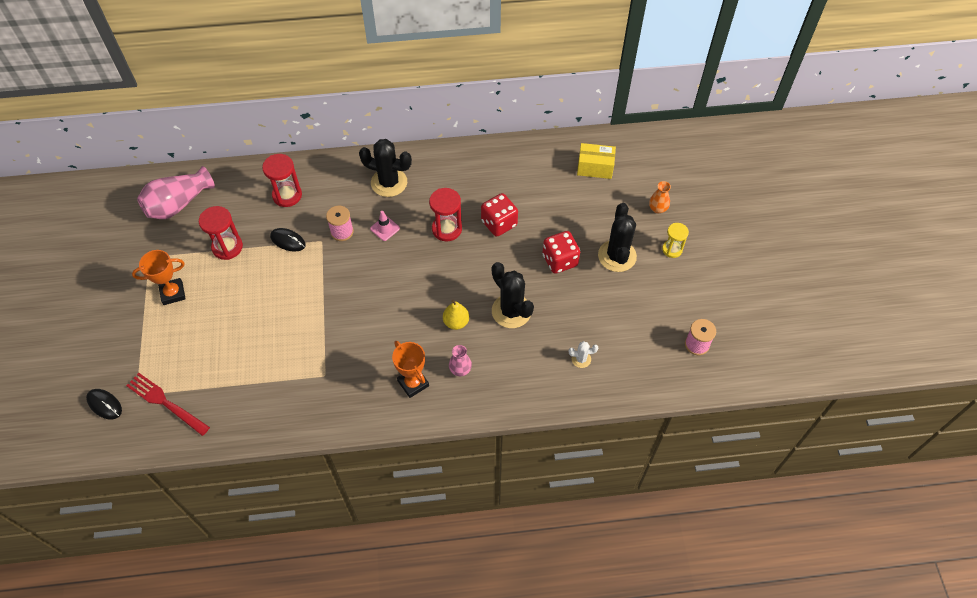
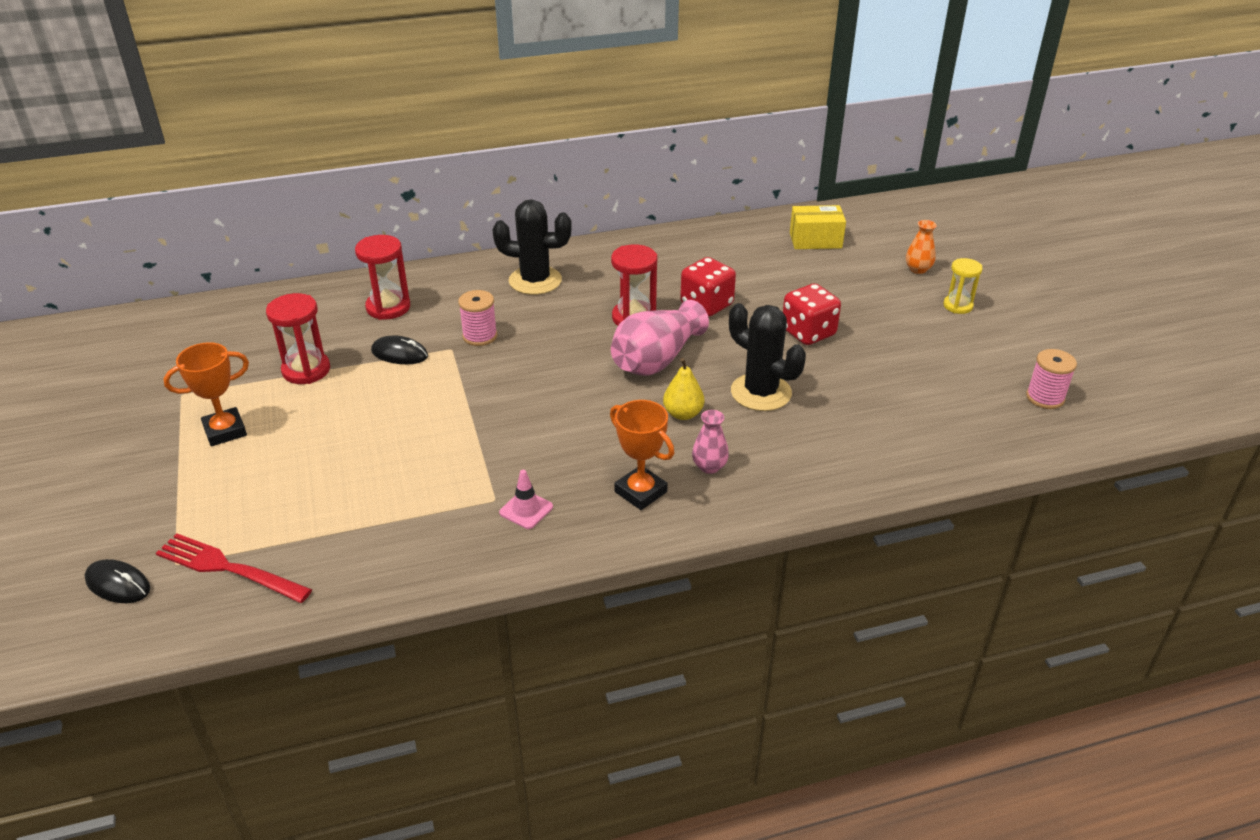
camera: 10 degrees left, 20 degrees down
(178, 204) = (222, 332): pink vase -> pink vase (656, 359)
(385, 228) = (543, 326): pink traffic cone -> pink traffic cone (526, 510)
(581, 359) = (887, 433): white cactus -> none
(617, 256) = (886, 320): black cactus -> none

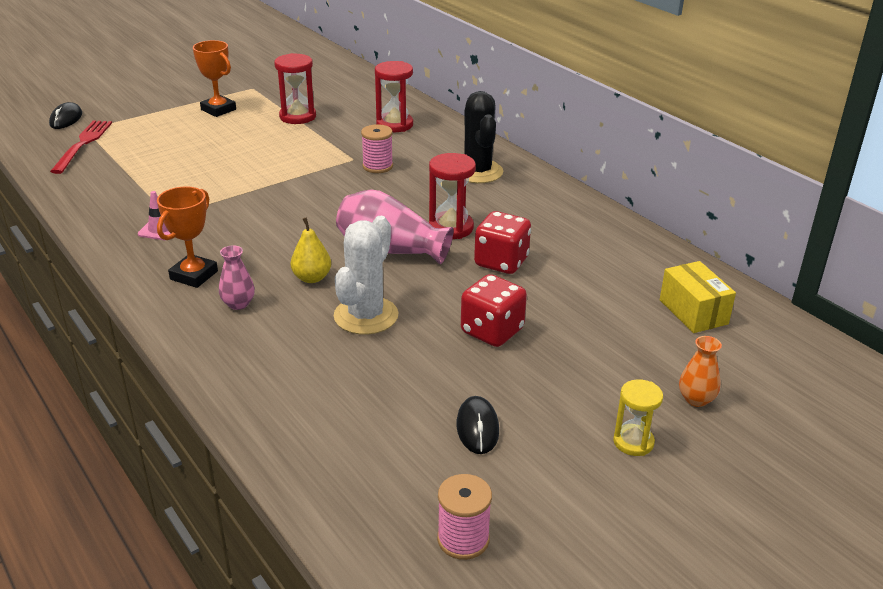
camera: 70 degrees right, 5 degrees down
(399, 354) = (335, 142): black mouse -> black mouse (477, 428)
(761, 392) = (366, 316): black cactus -> white cactus

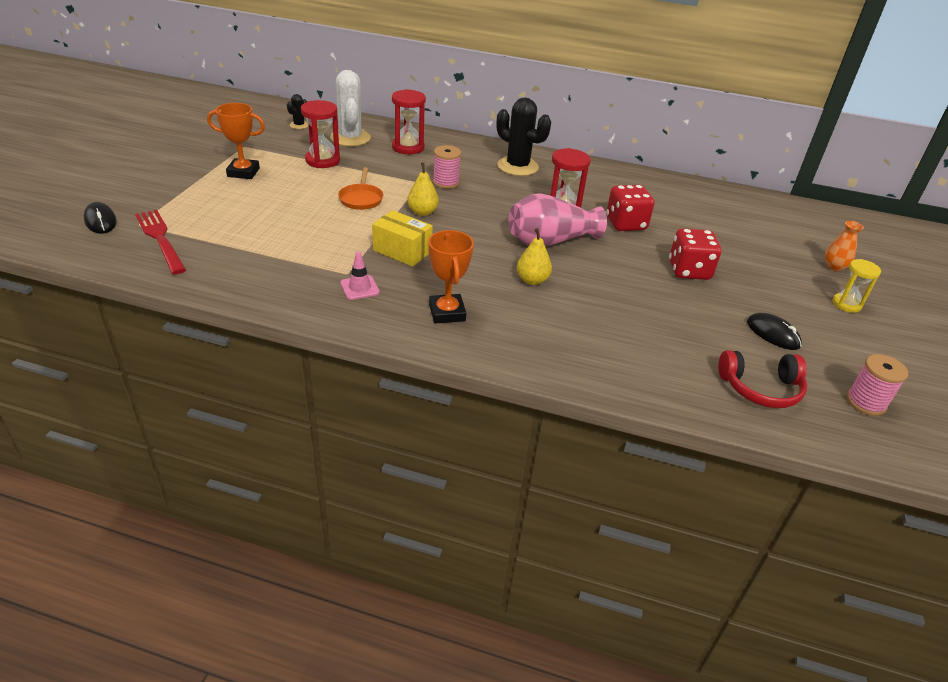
camera: 40 degrees left, 5 degrees up
(238, 304) = (514, 320): pink vase -> none
(278, 158) = (361, 198): none -> orange pan
(312, 186) = (422, 212): none -> yellow pear
(326, 81) = (299, 125): none -> black cactus
(366, 316) = (607, 292): white cactus -> white cactus (350, 138)
(368, 467) = (760, 388): none -> red headphones
(693, 312) = (760, 217): yellow box -> yellow box (402, 251)

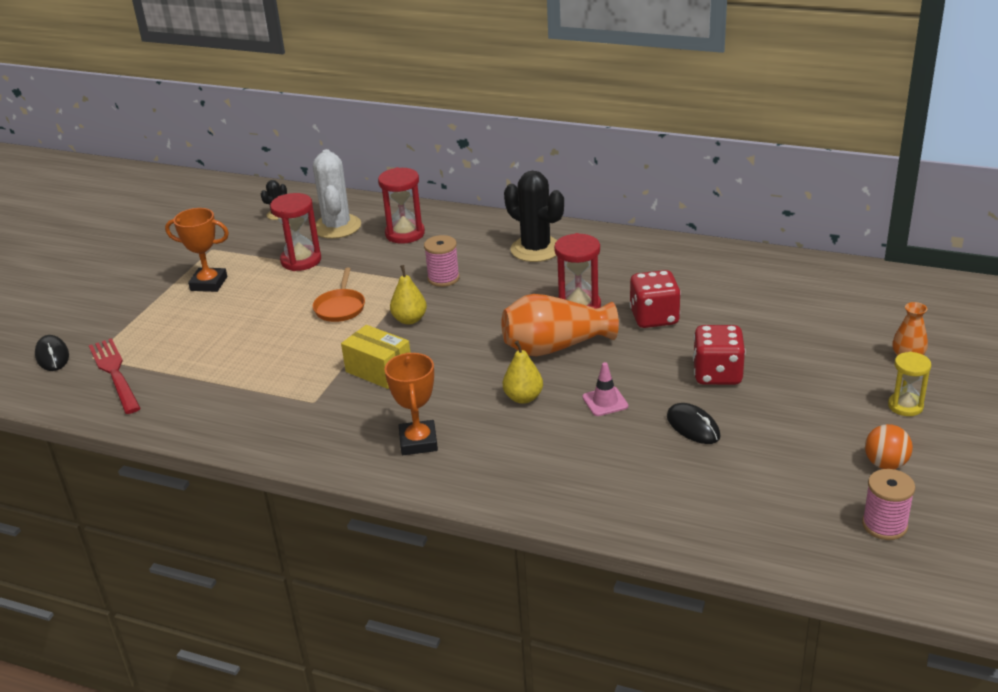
camera: 10 degrees right, 5 degrees down
(359, 288) = (325, 418): pink traffic cone -> pink traffic cone (605, 402)
(550, 241) = (555, 346): pink vase -> orange vase
(760, 388) = (762, 513): red headphones -> none
(773, 334) = (798, 448): black mouse -> black mouse (693, 427)
(848, 350) = (885, 464): none -> orange ball

